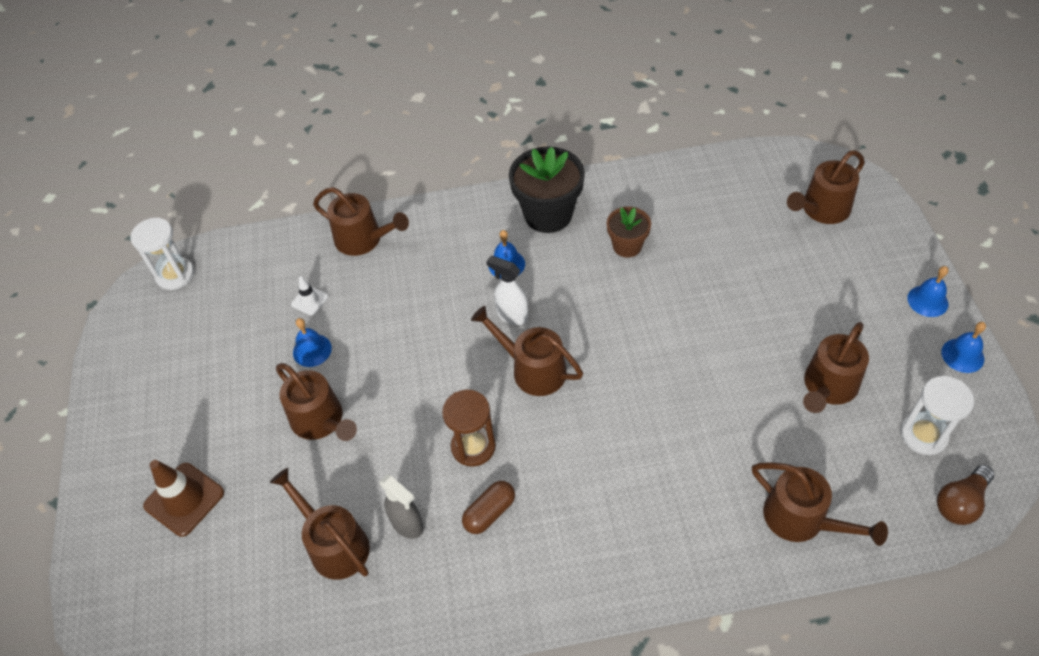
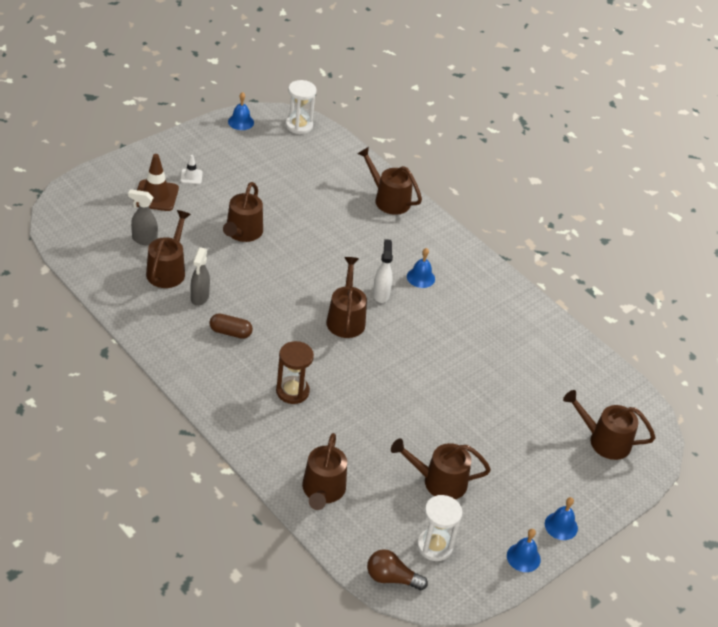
camera: 50 degrees right, 10 degrees down
(258, 551) = (144, 240): none -> grey spray bottle
(309, 300) = (323, 193): white traffic cone -> white traffic cone (191, 176)
(312, 350) = (288, 209): blue bell -> blue bell (241, 122)
(363, 239) = (388, 199): brown watering can -> brown watering can turned 135 degrees clockwise
(473, 446) = (270, 309): brown hourglass -> brown hourglass (292, 391)
(548, 214) = (480, 285): black flower pot -> none
(627, 246) = (483, 336): brown flower pot -> none

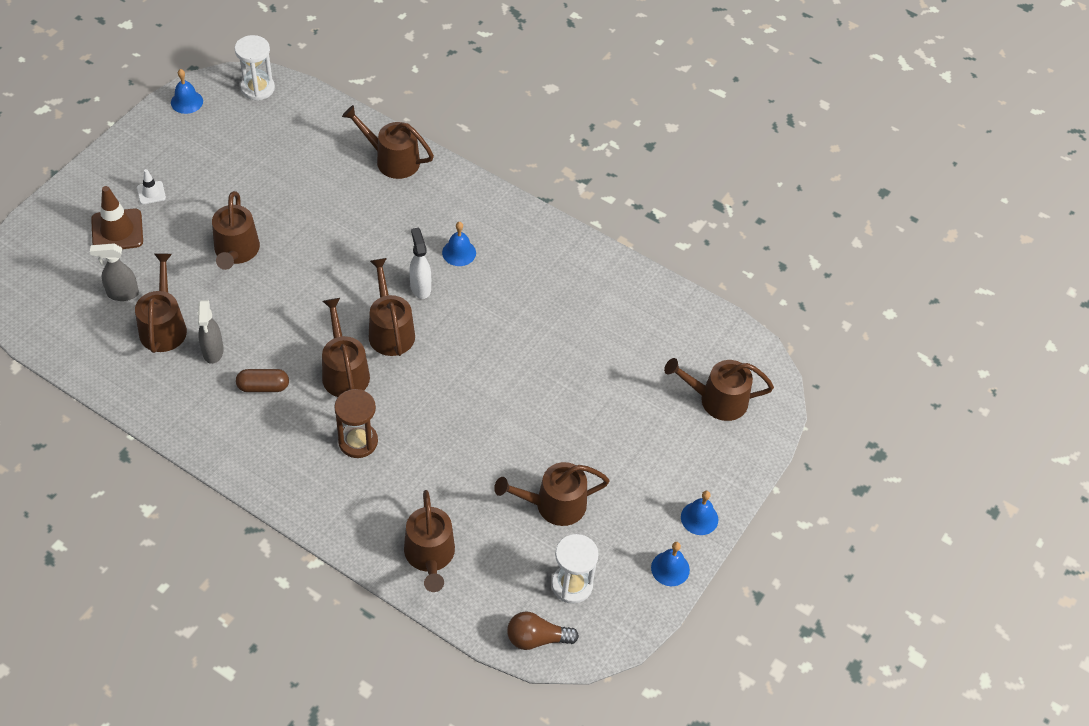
camera: 15 degrees left, 10 degrees up
(299, 338) = (344, 372): none -> brown watering can

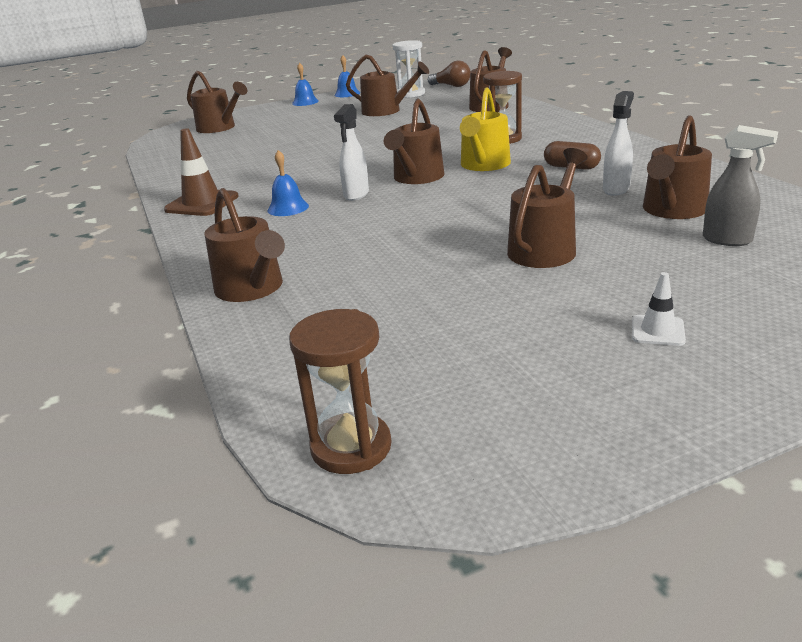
camera: 140 degrees left, 25 degrees down
(117, 230) = (730, 298): brown traffic cone -> brown traffic cone (202, 203)
(187, 102) = (524, 467): blue bell -> none
(213, 352) = (616, 189): grey spray bottle -> white spray bottle
(257, 88) = (351, 447): white hourglass -> brown hourglass
(344, 372) = (484, 165): brown watering can -> yellow watering can

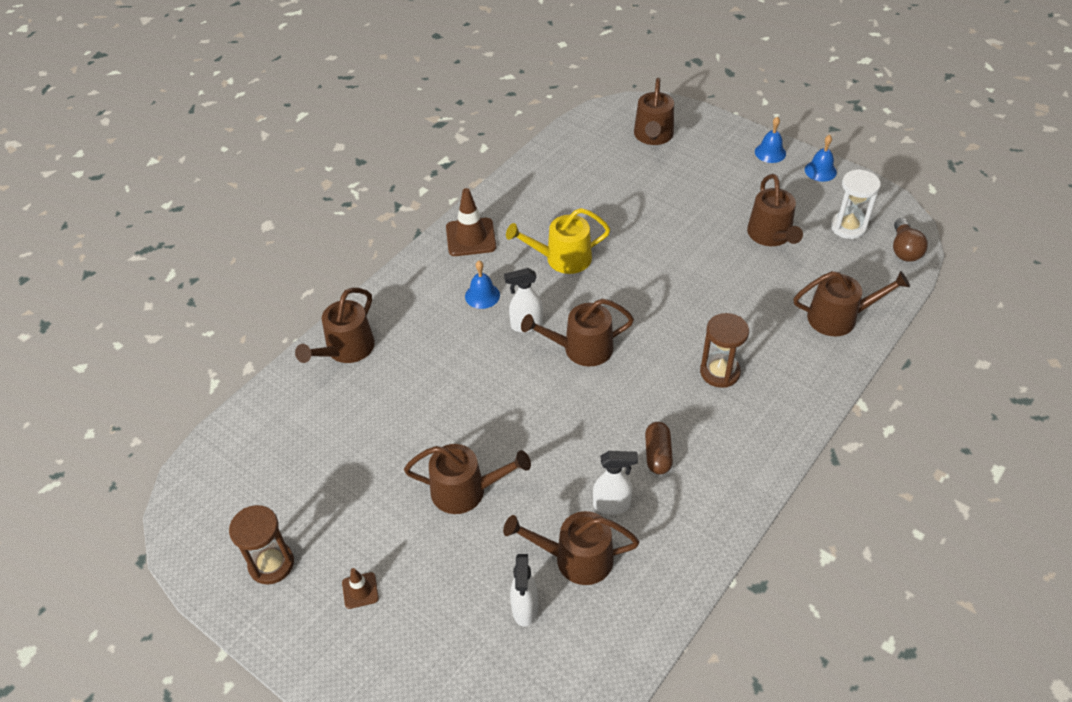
camera: 60 degrees right, 20 degrees up
(351, 447) = (202, 482): brown hourglass -> brown hourglass (271, 564)
(484, 165) = (635, 385): yellow watering can -> yellow watering can (562, 258)
(657, 331) = (360, 590): white traffic cone -> brown traffic cone
(727, 240) = (525, 609): grey spray bottle -> white spray bottle

